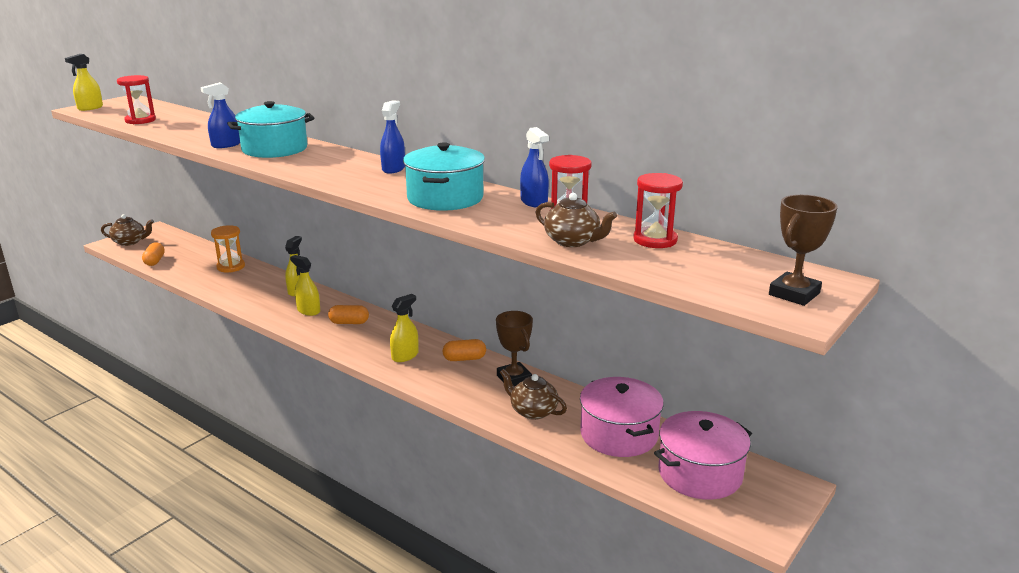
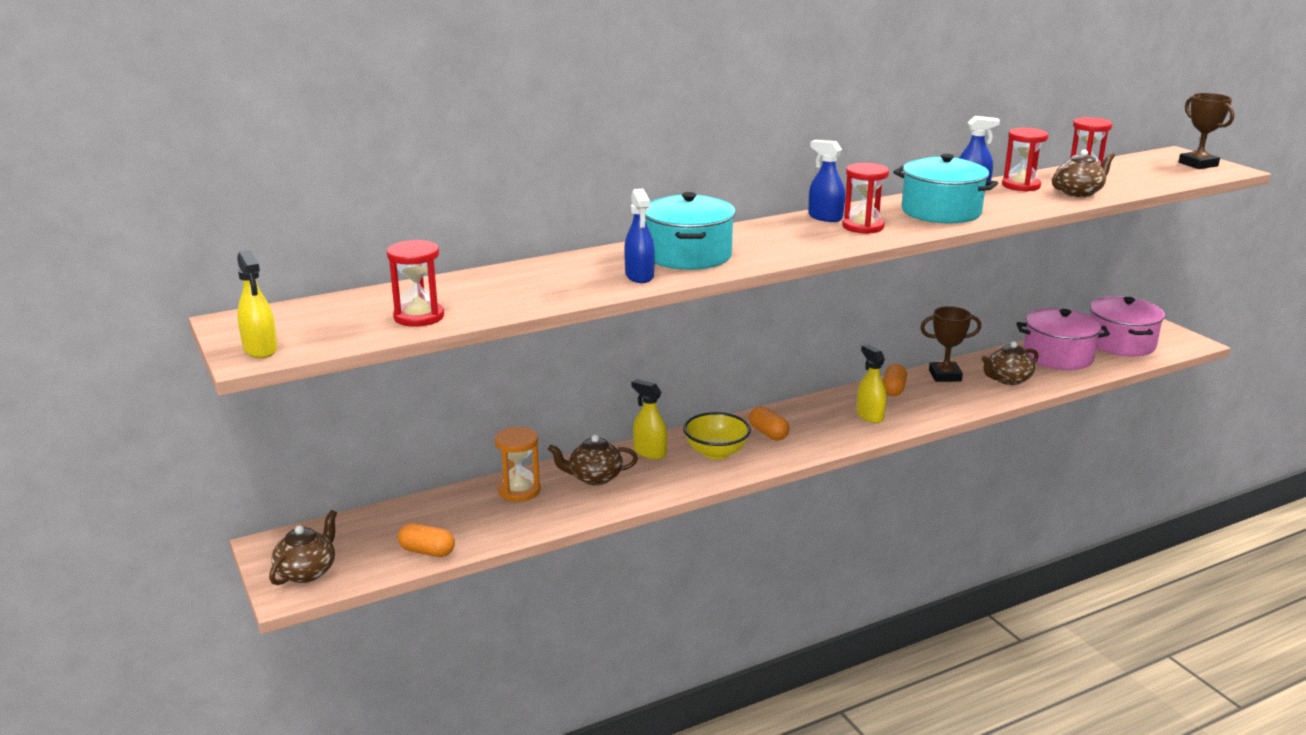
camera: 65 degrees left, 0 degrees up
(255, 282) = (594, 477): none -> brown teapot
(308, 311) = (716, 452): yellow spray bottle -> yellow bowl
(349, 323) = (768, 433): orange capsule -> orange capsule turned 60 degrees counterclockwise
(378, 180) = (863, 227): none -> red hourglass

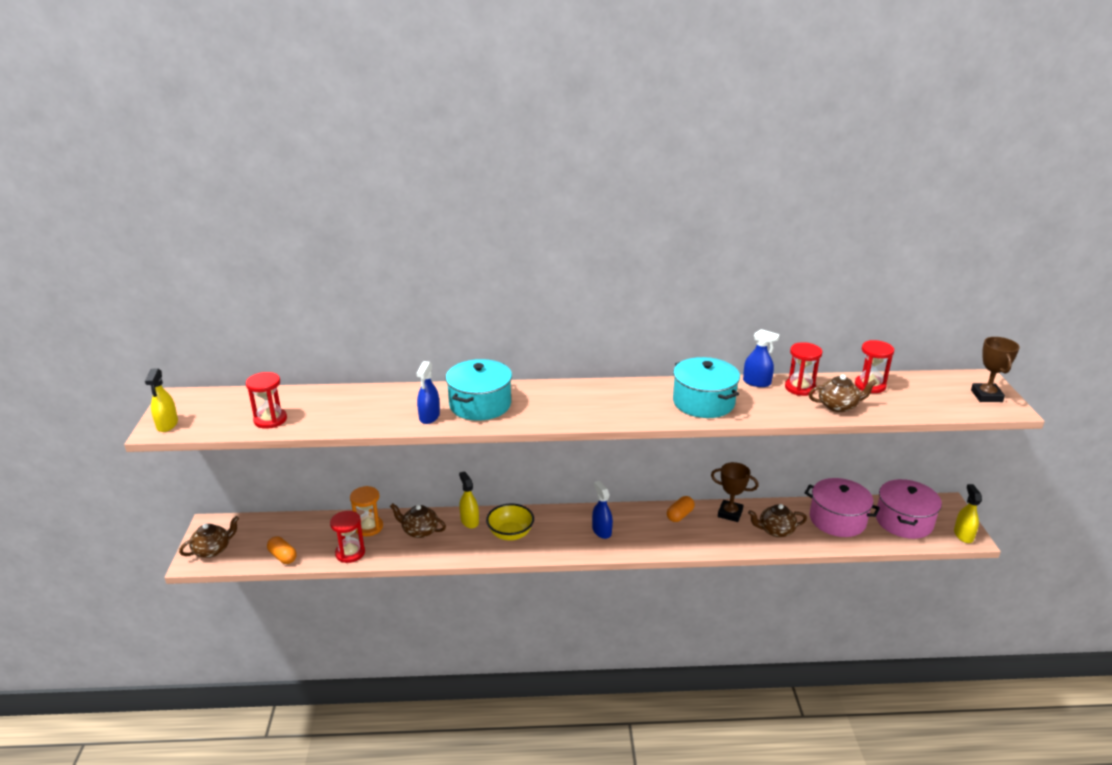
camera: 25 degrees right, 5 degrees up
(768, 433) = (558, 528): orange capsule -> none
(825, 217) = (612, 388): blue spray bottle -> blue spray bottle (601, 531)
(863, 227) = (628, 405): red hourglass -> red hourglass (350, 553)
(870, 416) = (641, 534): yellow spray bottle -> yellow spray bottle (963, 535)

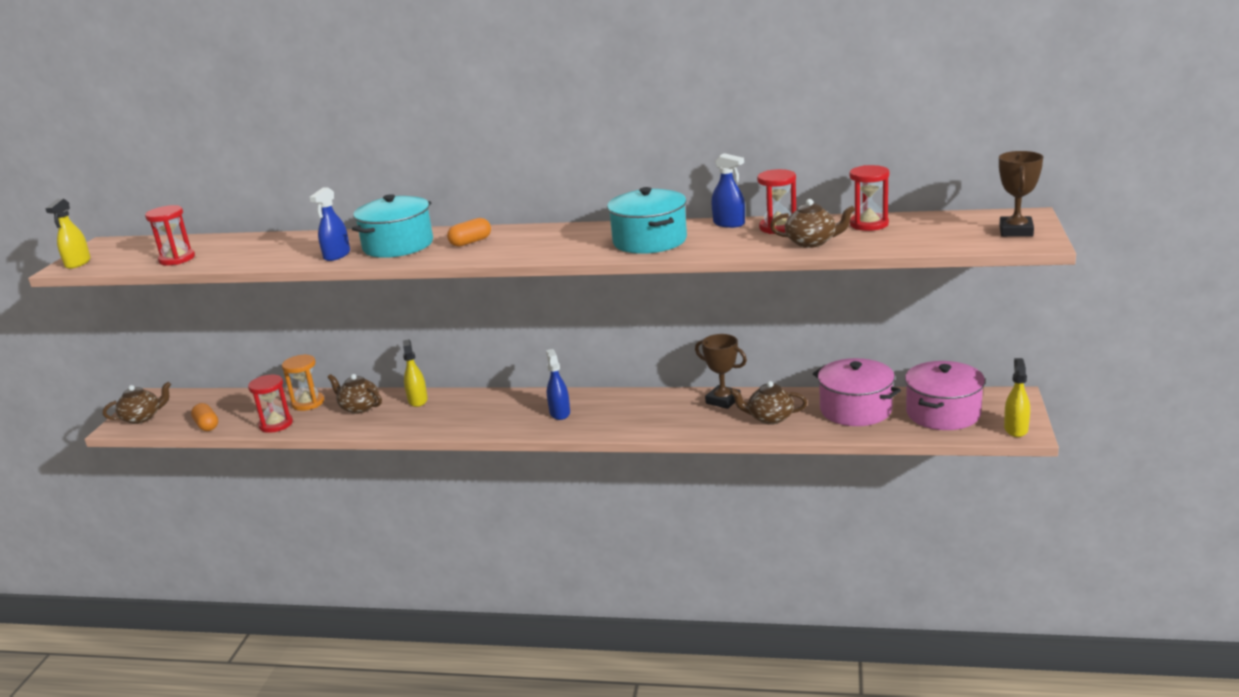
camera: 15 degrees right, 5 degrees down
(510, 534) = (455, 413): yellow bowl -> none
(680, 515) = (661, 401): orange capsule -> orange capsule (470, 242)

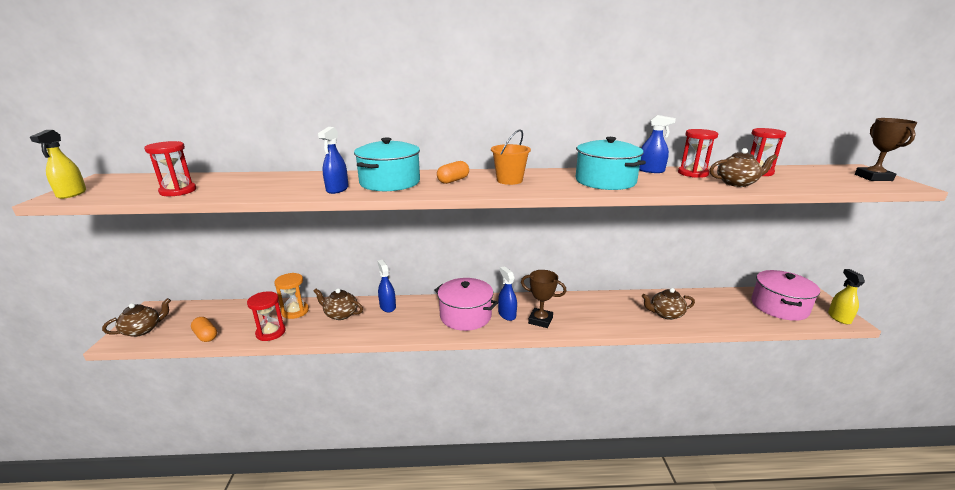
camera: 15 degrees left, 0 degrees up
(417, 400) = (387, 306): yellow spray bottle -> blue spray bottle
(536, 241) = (509, 180): none -> orange bucket
(723, 400) = (621, 301): brown trophy -> brown trophy (540, 320)
(855, 409) = (718, 305): pink pot -> pink pot (465, 316)

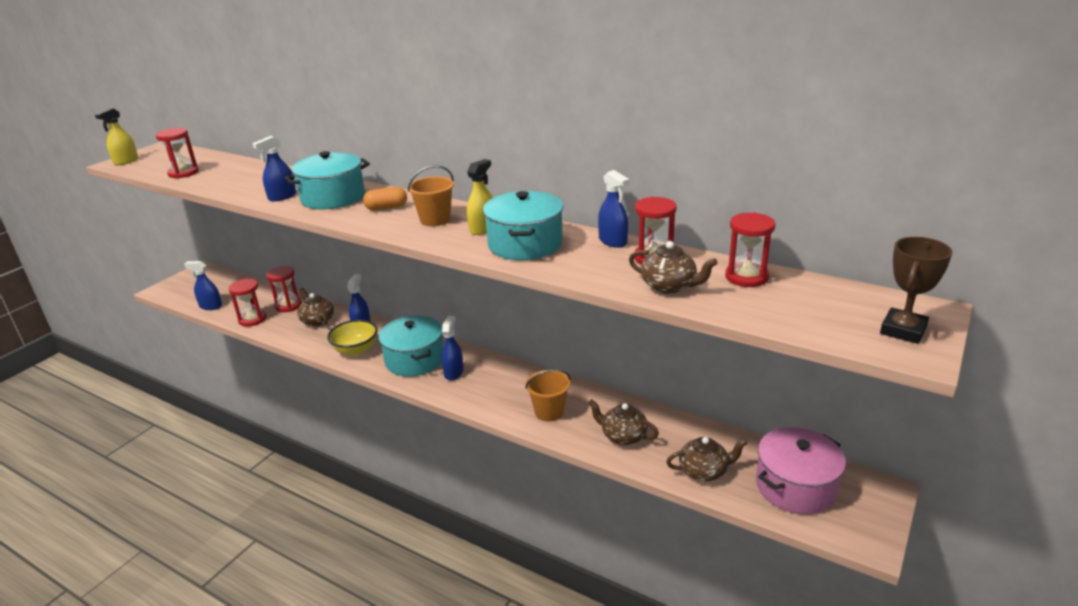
camera: 35 degrees right, 5 degrees up
(143, 330) = (180, 287): brown teapot -> brown teapot (704, 471)
(206, 336) = (210, 306): orange capsule -> blue spray bottle
(295, 311) = (288, 305): orange hourglass -> red hourglass
(407, 325) = (356, 350): none -> yellow bowl
(465, 316) = (415, 360): pink pot -> turquoise pot
(540, 320) = (477, 391): brown trophy -> none
(604, 316) = (549, 412): none -> orange bucket
(839, 318) = (863, 535): yellow spray bottle -> yellow spray bottle (482, 229)

